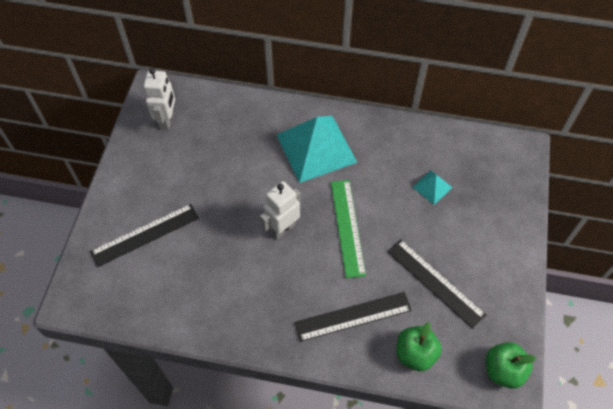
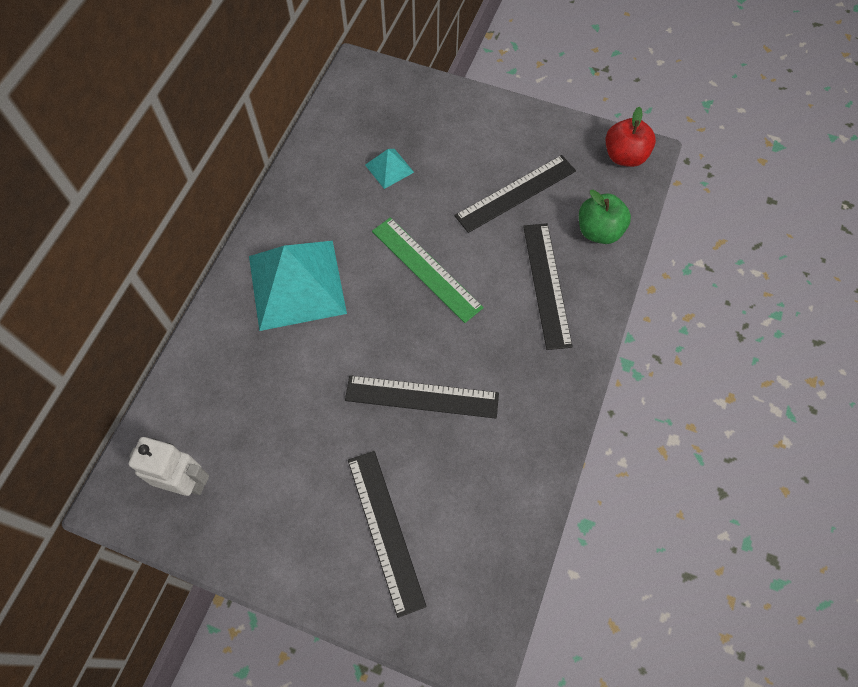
camera: 80 degrees left, 5 degrees up
(242, 241) = (422, 397): none -> black ruler
(282, 228) = (412, 344): white robot -> none
(347, 227) = (426, 269): green ruler -> green ruler turned 45 degrees clockwise
(503, 370) = (624, 156): green apple -> red apple

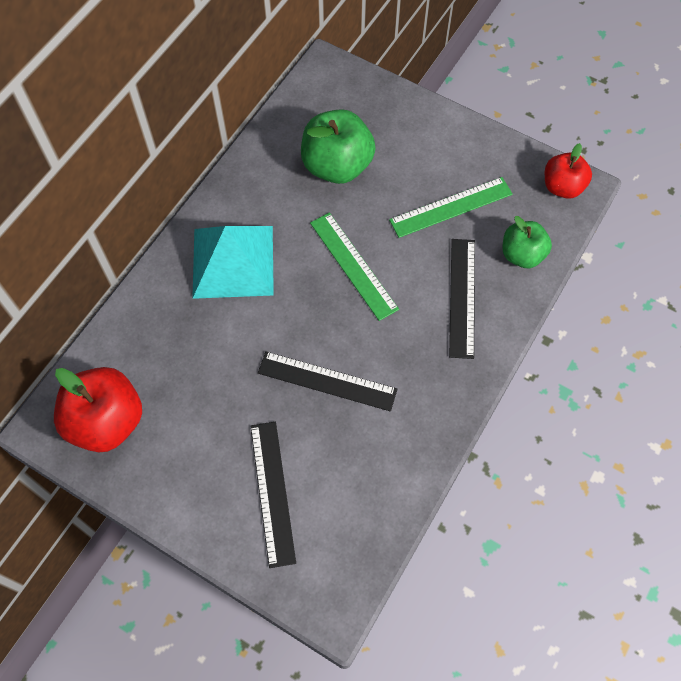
camera: 10 degrees right, 0 degrees up
(186, 482) = (106, 421): white robot -> red apple
(389, 168) = (337, 166): turquoise pyramid -> green apple
(516, 193) = (451, 207): black ruler -> green ruler

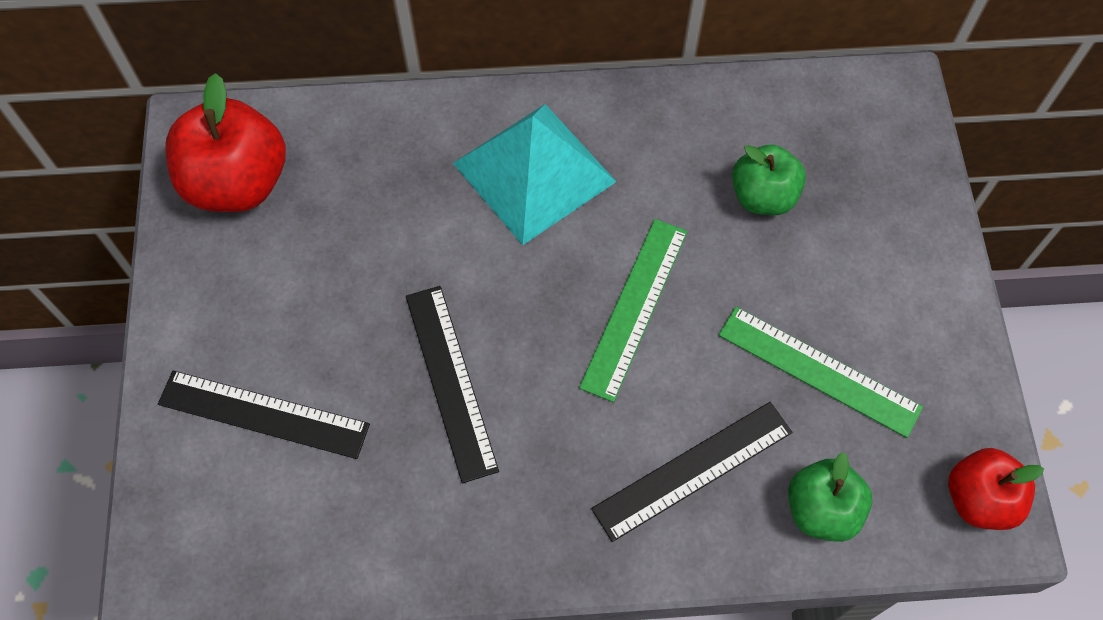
camera: 55 degrees right, 0 degrees up
(272, 492) = (263, 414): black ruler -> black ruler turned 60 degrees clockwise
(337, 166) = (763, 196): green apple -> green apple, size x0.63

